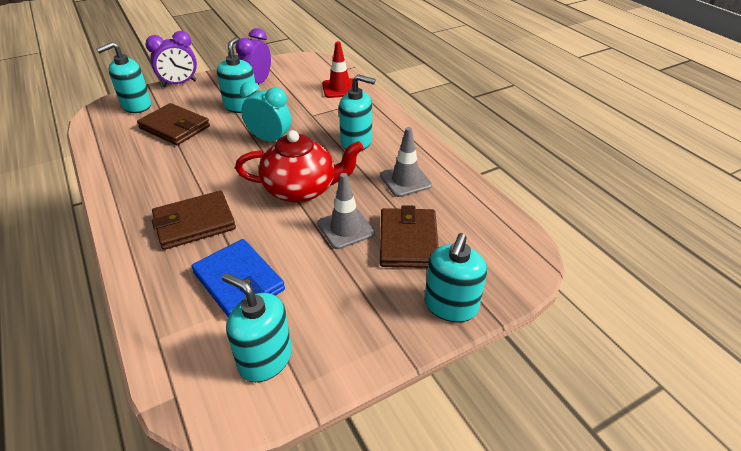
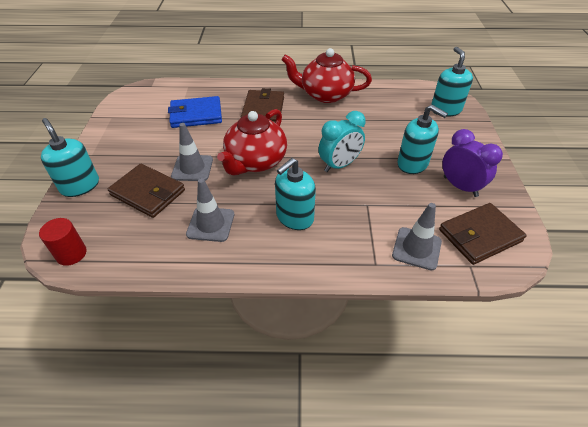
camera: 120 degrees right, 5 degrees up
(133, 186) = (325, 95): none -> red teapot
(174, 127) = (395, 122): brown wallet -> brown wallet (479, 235)
(179, 84) = (481, 137): purple clock -> none
(265, 359) = (137, 111): turquoise soap dispenser -> none
(339, 88) = (416, 248): red traffic cone -> grey traffic cone
(520, 245) = (71, 254): none -> red cylinder

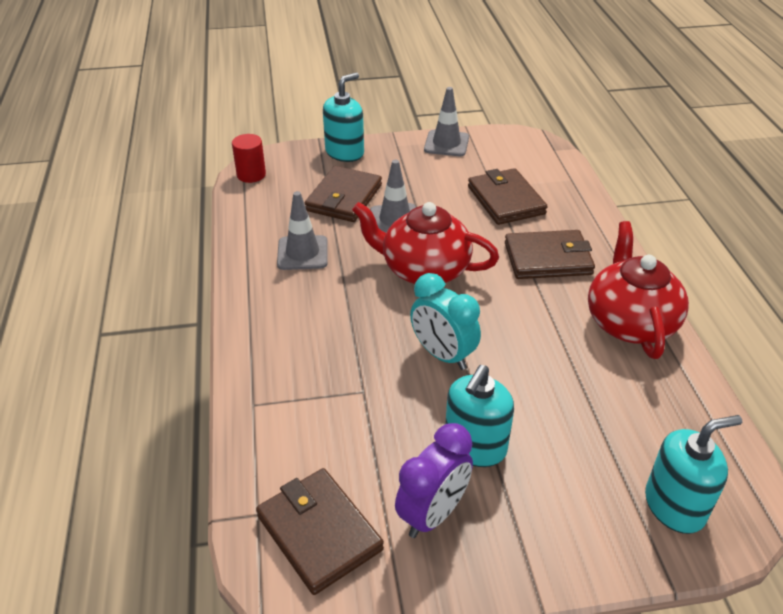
camera: 80 degrees right, 5 degrees down
(196, 115) = (506, 200): blue wallet -> brown wallet
(294, 217) = (325, 320): turquoise soap dispenser -> none
(416, 248) = (284, 449): grey traffic cone -> grey traffic cone (446, 143)

